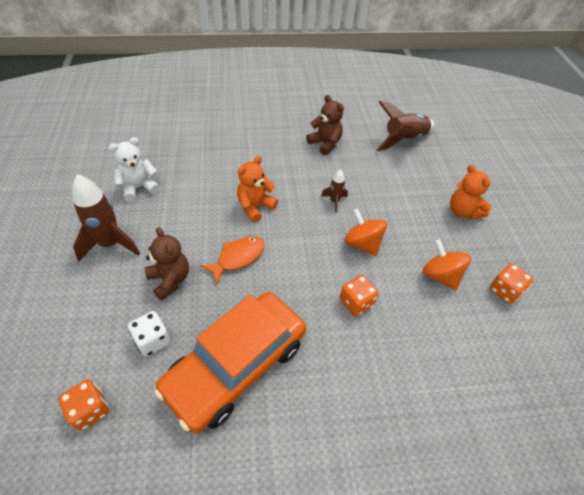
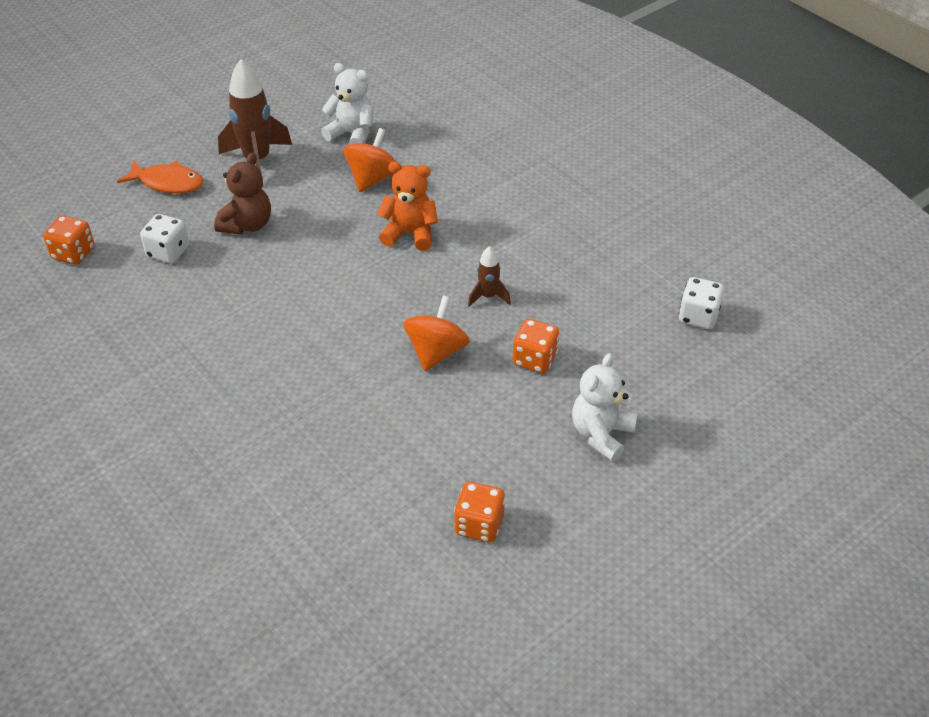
camera: 60 degrees right, 5 degrees down
(236, 365) = (182, 323): orange car -> none
(238, 258) = (319, 258): orange fish -> orange fish (168, 183)
(325, 144) = (595, 241): brown teddy bear -> none
(356, 303) = (336, 382): orange dice -> orange dice (535, 359)
(404, 140) = (698, 316): brown rocket -> white dice
(440, 276) = (448, 447): orange spinning top -> orange spinning top (372, 179)
(463, 211) = (601, 434): orange teddy bear -> white teddy bear

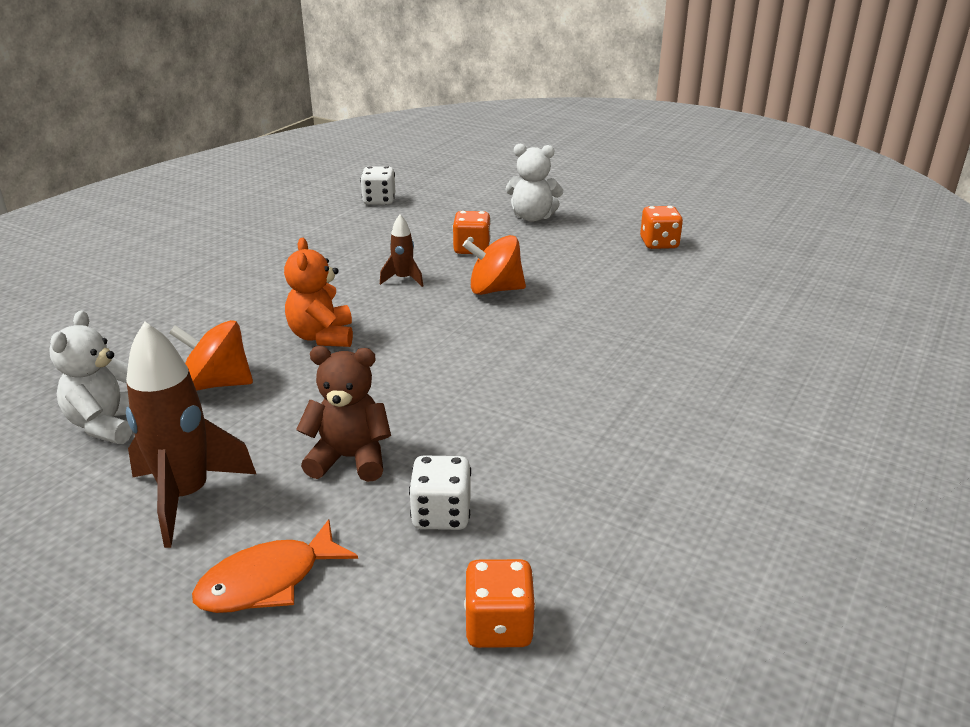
camera: 110 degrees left, 15 degrees down
(168, 183) = (268, 581): orange fish -> orange fish turned 120 degrees counterclockwise

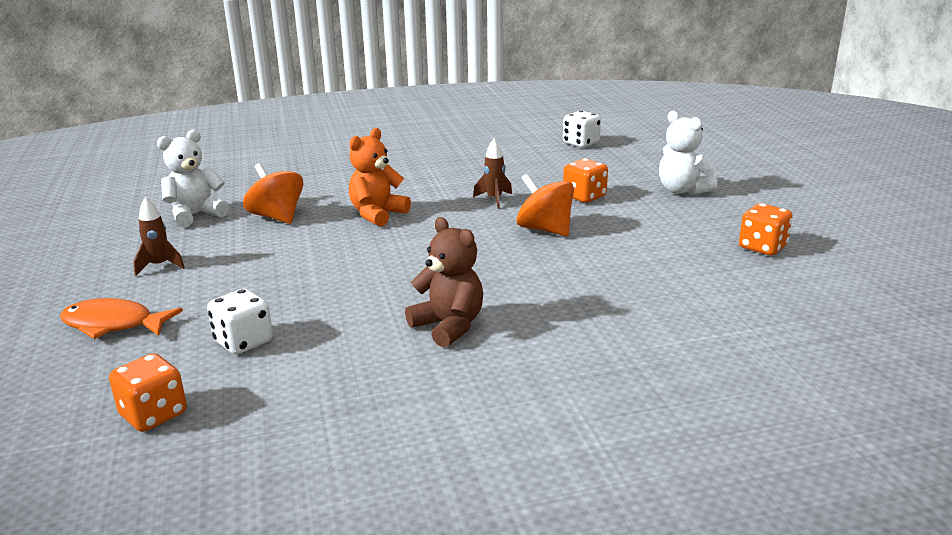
camera: 45 degrees right, 5 degrees down
(186, 496) = (160, 266): brown rocket -> brown rocket, size x0.51
(349, 458) = (260, 287): brown teddy bear -> brown teddy bear (449, 326)

